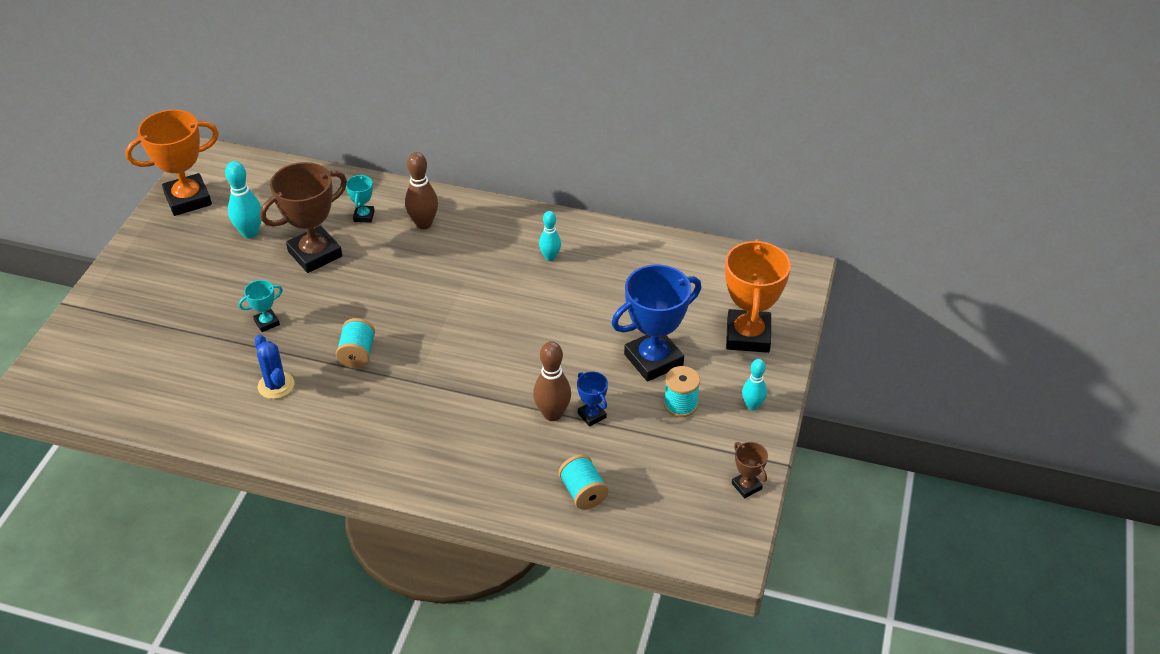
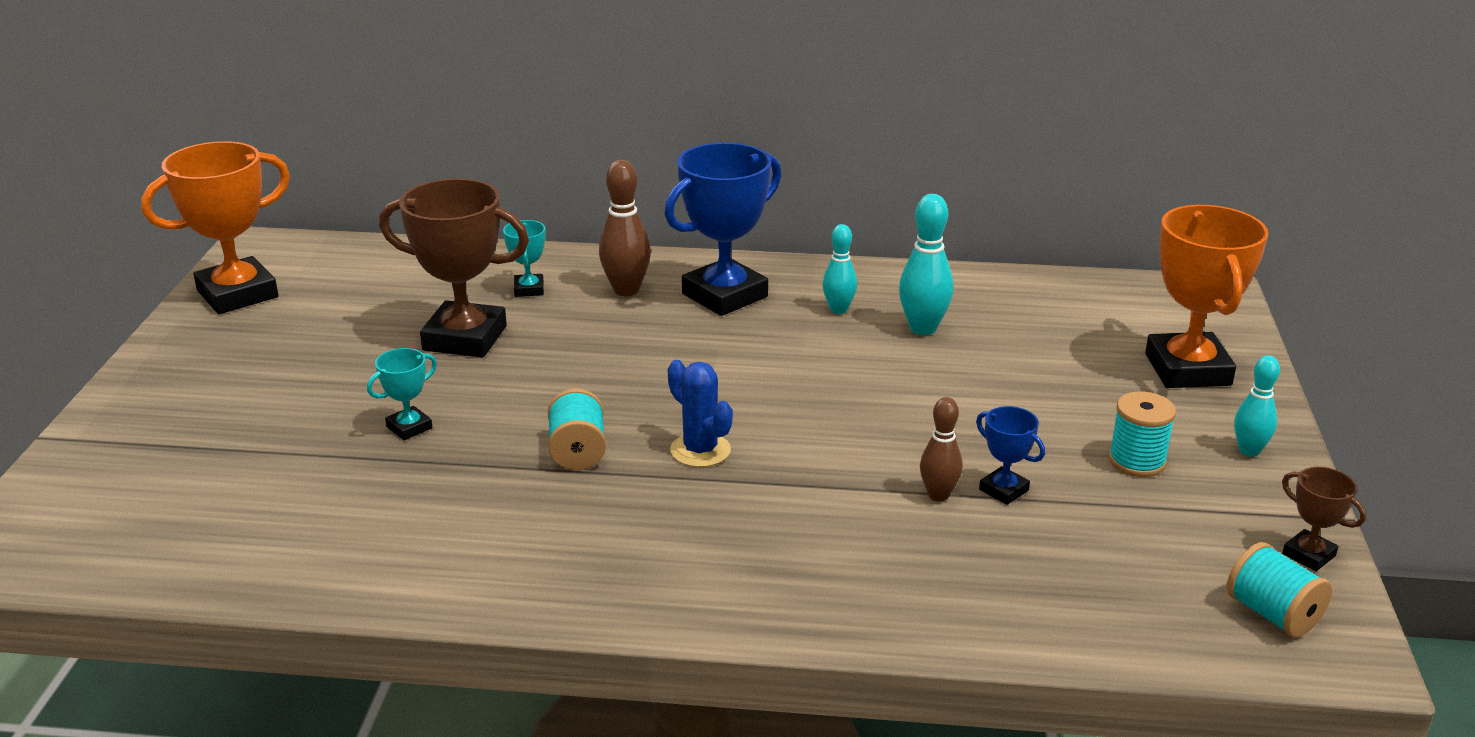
camera: 10 degrees left, 15 degrees down
(250, 233) = (350, 323): turquoise bowling pin -> turquoise bowling pin (923, 328)
(276, 385) = (449, 507): blue cactus -> blue cactus (700, 450)
(315, 254) = (465, 338): brown trophy -> brown trophy turned 60 degrees clockwise
(552, 414) = (938, 495): brown bowling pin -> brown bowling pin, size x0.66
(583, 492) = (1045, 595): turquoise spool -> turquoise spool (1272, 614)
(653, 360) = (1062, 411): blue trophy -> blue trophy (725, 295)

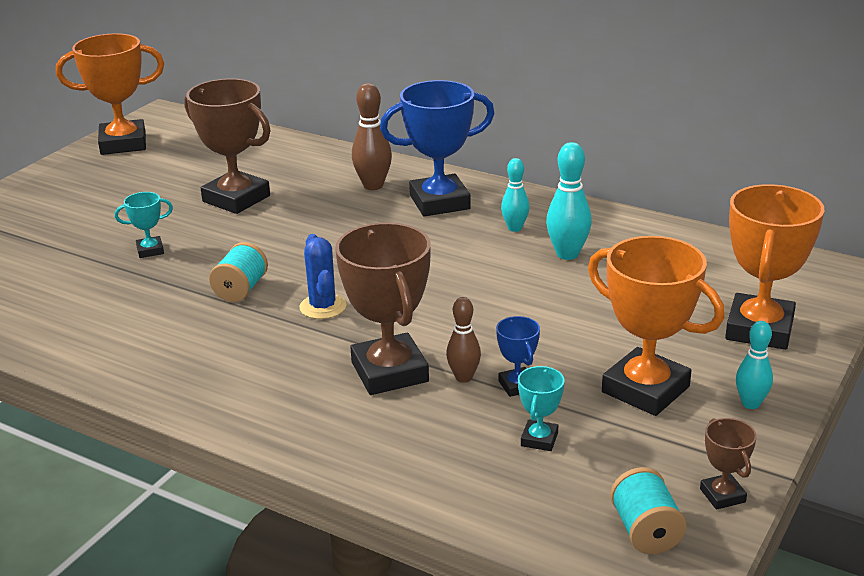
camera: 25 degrees right, 0 degrees up
(529, 289) = (307, 173): turquoise trophy -> turquoise trophy (539, 439)
(850, 509) = (389, 372): none -> brown trophy
(1137, 461) = (645, 389): turquoise spool -> orange trophy

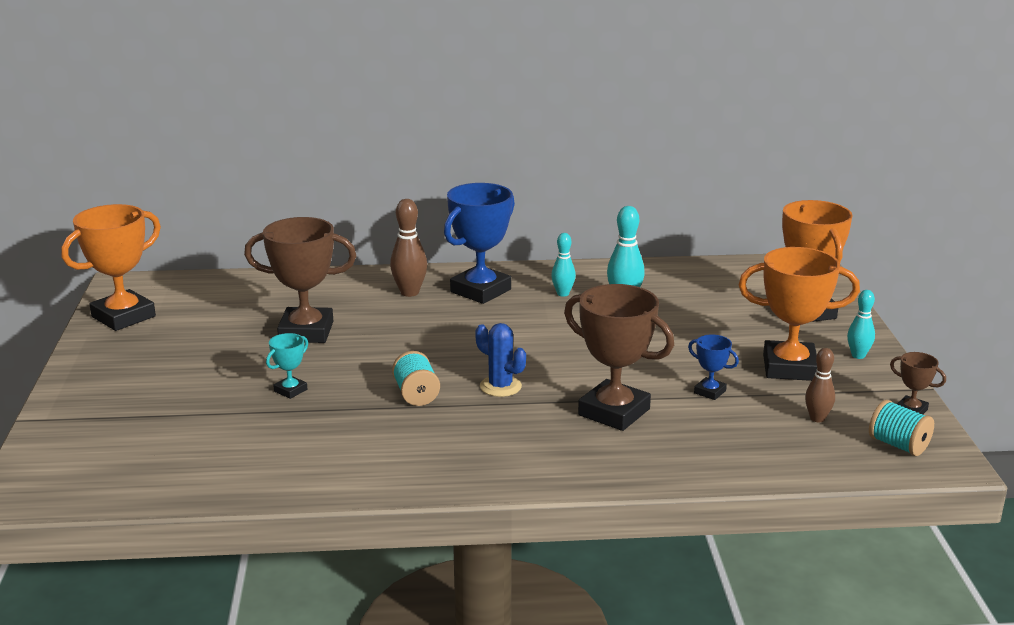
camera: 35 degrees left, 5 degrees down
(463, 377) = (668, 398): brown bowling pin -> brown bowling pin (817, 418)
(539, 439) = (769, 418): turquoise trophy -> none

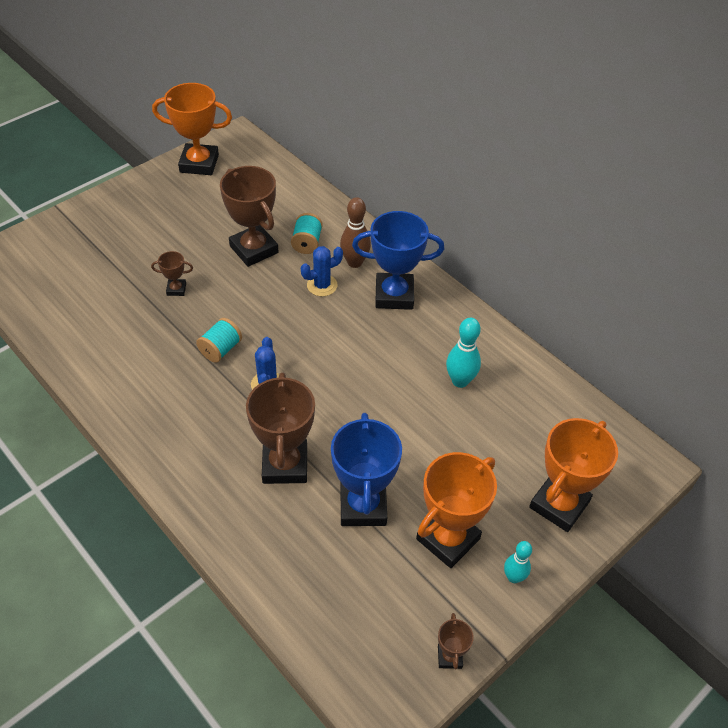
camera: 50 degrees right, 25 degrees up
(290, 390) = (176, 289): turquoise trophy -> brown trophy
(413, 317) = (322, 285): none -> blue cactus
(563, 294) = (435, 340): turquoise bowling pin -> none
(710, 392) = (363, 506): blue trophy -> blue trophy, size x2.15
(789, 368) = (448, 539): orange trophy -> orange trophy turned 75 degrees clockwise
(817, 418) = (380, 595): brown bowling pin -> none
(898, 445) = (383, 670): turquoise spool -> turquoise spool (307, 243)

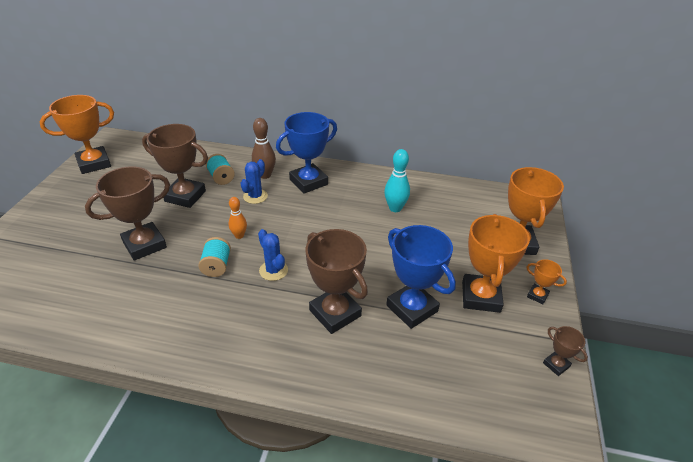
camera: 35 degrees left, 10 degrees down
(176, 289) = (144, 245): brown trophy -> brown trophy, size x2.15
(268, 326) = (239, 235): none -> orange bowling pin
(513, 577) = (537, 295): turquoise bowling pin -> orange trophy

